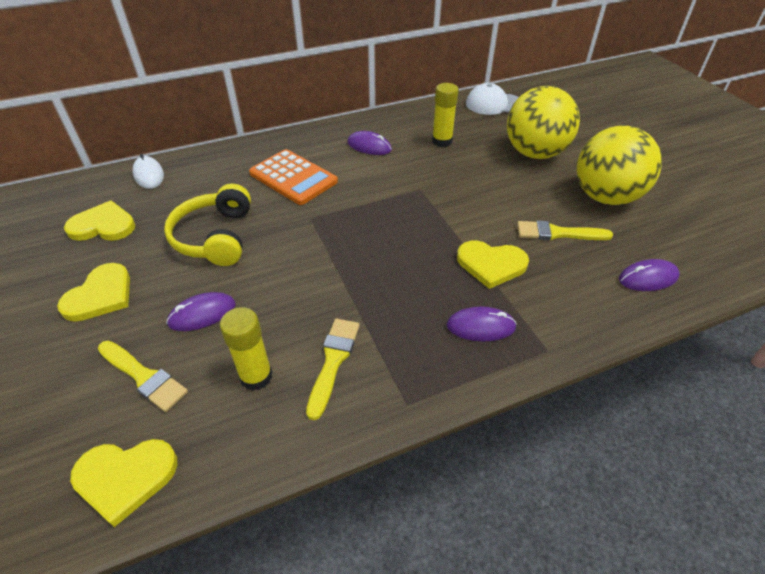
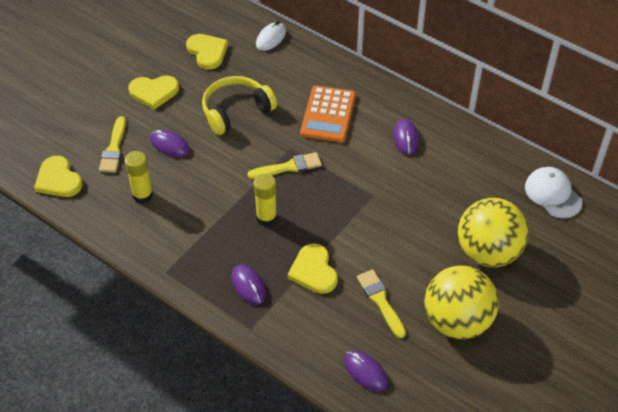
camera: 60 degrees right, 5 degrees up
(333, 361) = (174, 224): yellow brush -> yellow brush (288, 167)
(442, 141) = (453, 181): yellow glue stick -> yellow glue stick (266, 217)

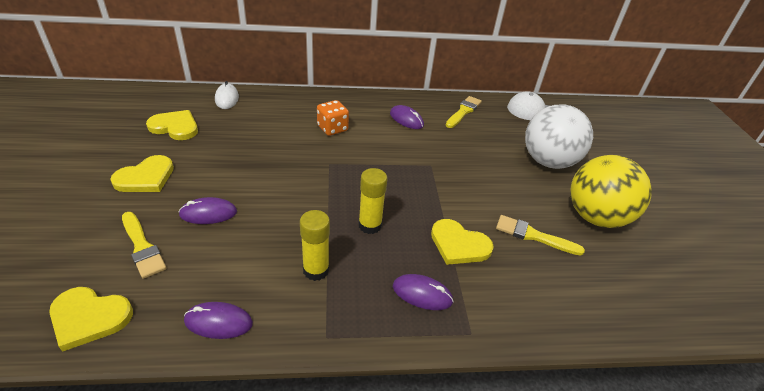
camera: 45 degrees left, 10 degrees down
(142, 195) = (221, 274): yellow glue stick -> yellow glue stick (316, 270)
(236, 111) = (249, 158): yellow headphones -> none
(288, 167) = (343, 177): yellow brush -> yellow brush (463, 111)
(328, 115) = (332, 128): orange calculator -> orange dice
(365, 372) = (599, 300): purple mouse -> purple mouse (218, 322)
(488, 252) = (548, 162): yellow ball -> white ball

